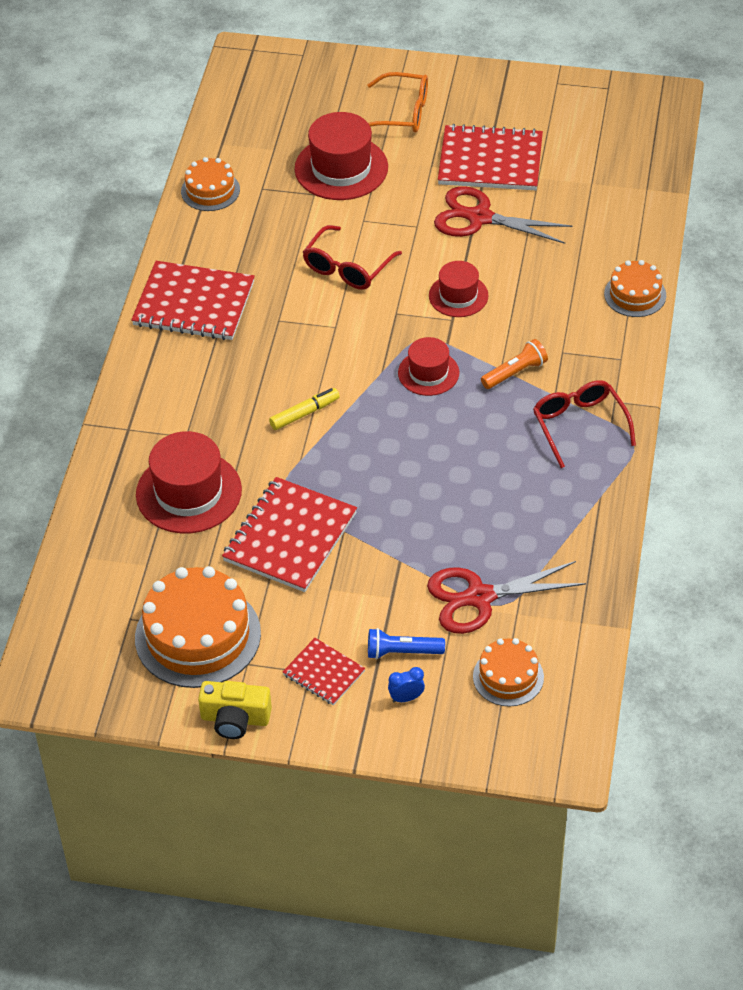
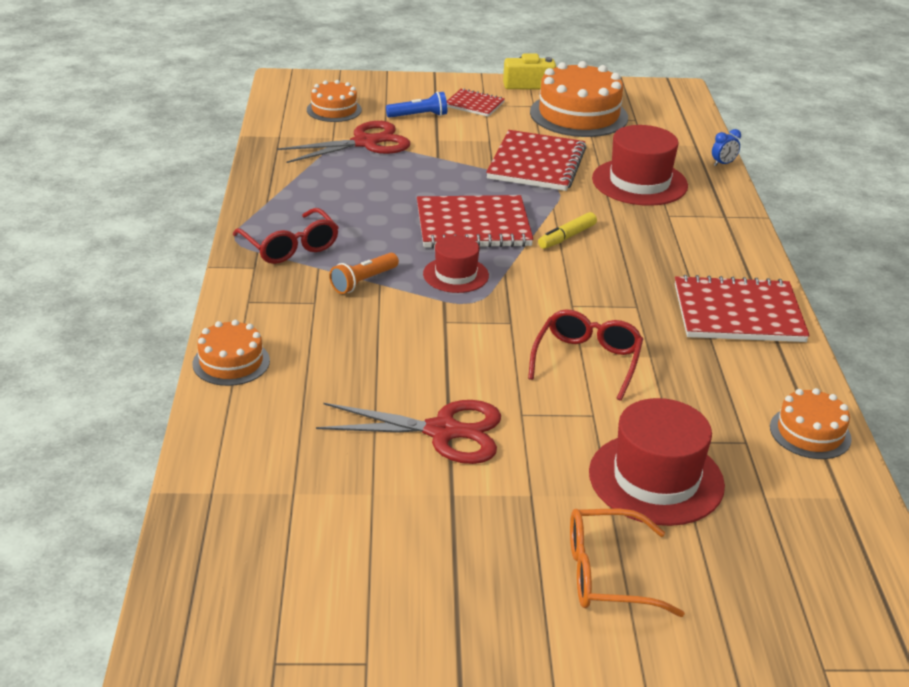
camera: 165 degrees right, 15 degrees down
(406, 698) = (408, 98): blue clock -> blue clock (723, 164)
(458, 296) = (445, 344): red hat -> none
(490, 161) = (447, 510): red notebook -> red notebook (473, 225)

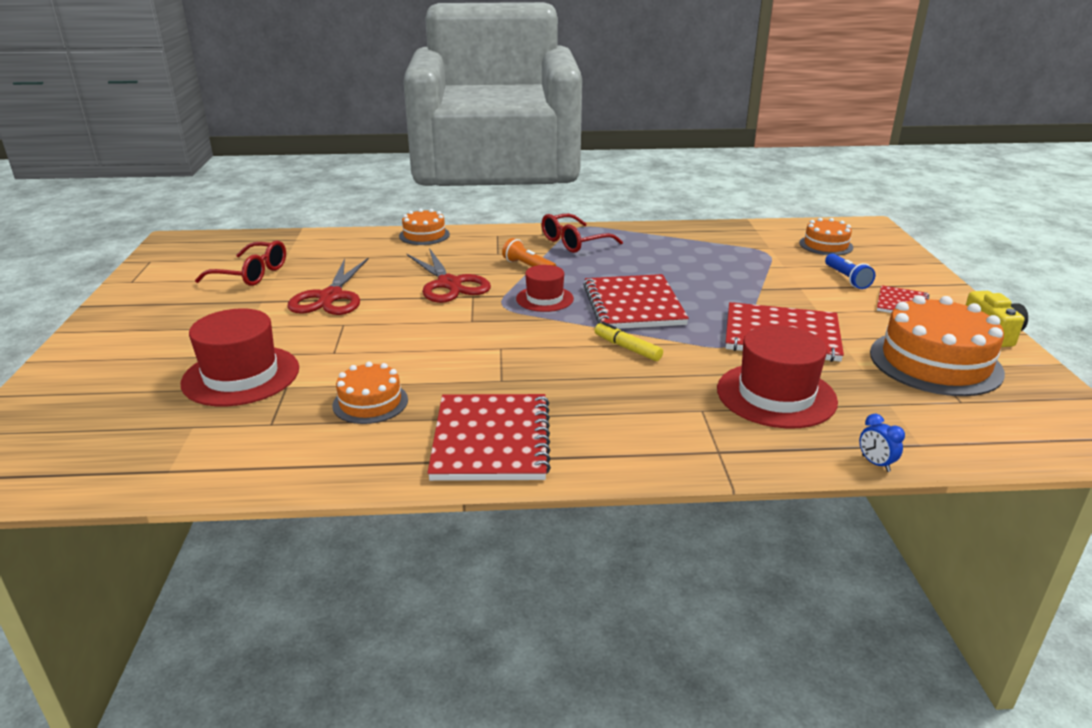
camera: 90 degrees right, 5 degrees down
(365, 143) = (768, 259): red scissors -> red scissors (449, 284)
(587, 360) = (411, 352): red glasses -> red glasses (252, 274)
(606, 574) = (149, 351): orange glasses -> none
(810, 433) = (270, 463): orange cake -> orange cake (370, 402)

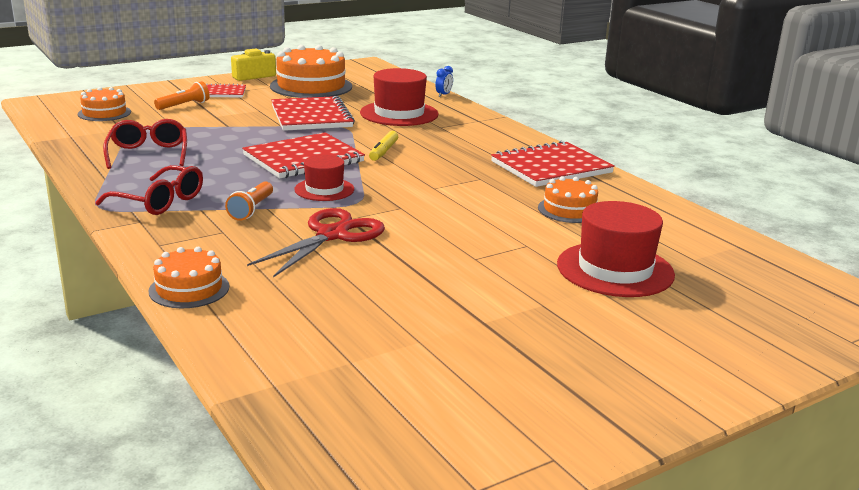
camera: 120 degrees left, 5 degrees down
(252, 274) = (425, 363): red glasses -> red glasses (148, 154)
(330, 297) = (428, 285): red scissors -> none
(847, 279) = (184, 105): blue flashlight -> orange flashlight

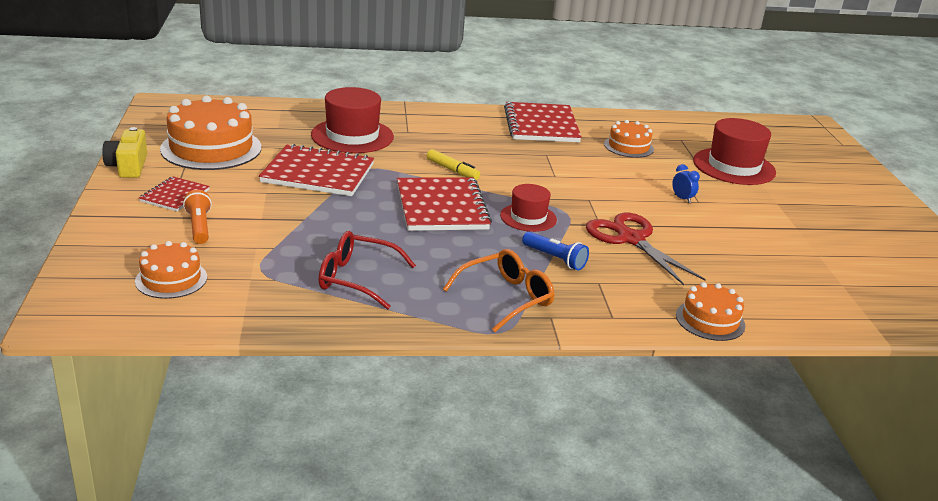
camera: 65 degrees left, 5 degrees up
(160, 202) = (506, 298): red glasses -> orange glasses
(251, 209) = (555, 259): orange flashlight -> blue flashlight
(443, 95) = (317, 104): blue clock -> blue clock (682, 199)

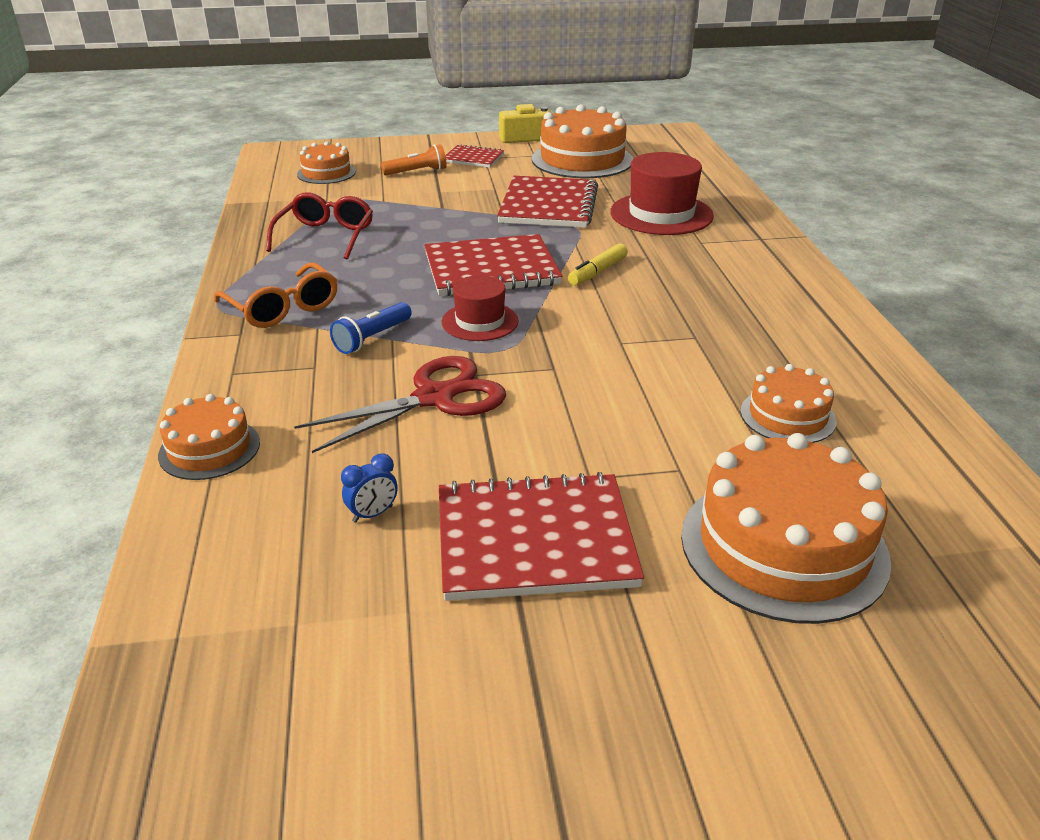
camera: 90 degrees right, 5 degrees up
(541, 125) = (811, 334): red notebook -> red notebook (535, 540)
(682, 199) = (593, 459): blue clock -> blue clock (373, 514)
(734, 166) = (783, 546): red hat -> orange cake

